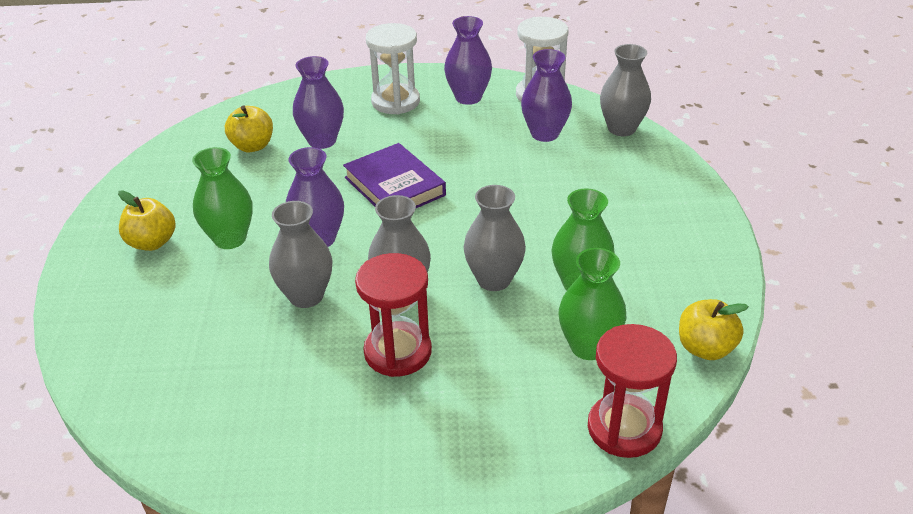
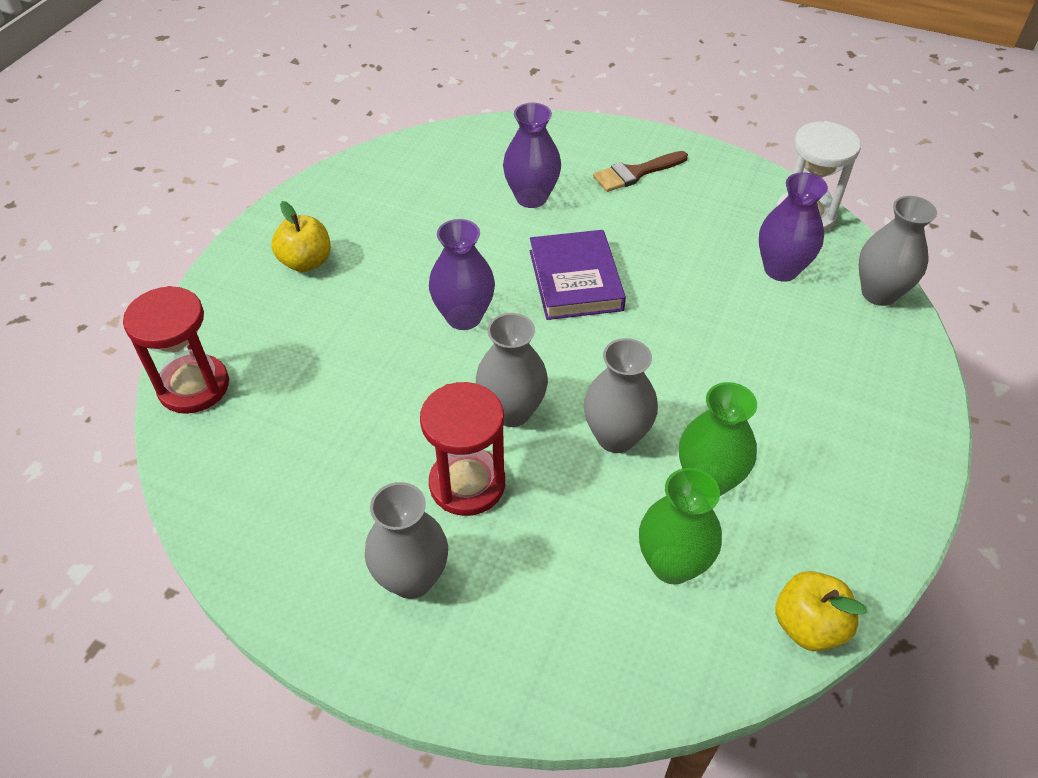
camera: 25 degrees right, 10 degrees up
(230, 239) = (379, 284): green vase -> none
(252, 146) = (459, 181): yellow apple -> none
(306, 296) = (414, 380): grey vase -> grey vase (411, 578)
(395, 101) = (635, 173): white hourglass -> brown brush
(468, 97) = (719, 193): purple vase -> none
(624, 428) = (652, 685): red hourglass -> red hourglass (194, 386)

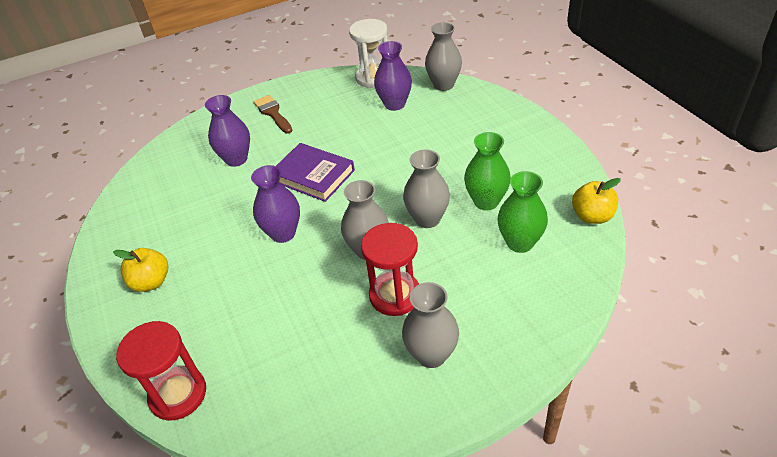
camera: 45 degrees left, 5 degrees down
(635, 173) = (273, 113): brown brush -> brown brush turned 135 degrees clockwise

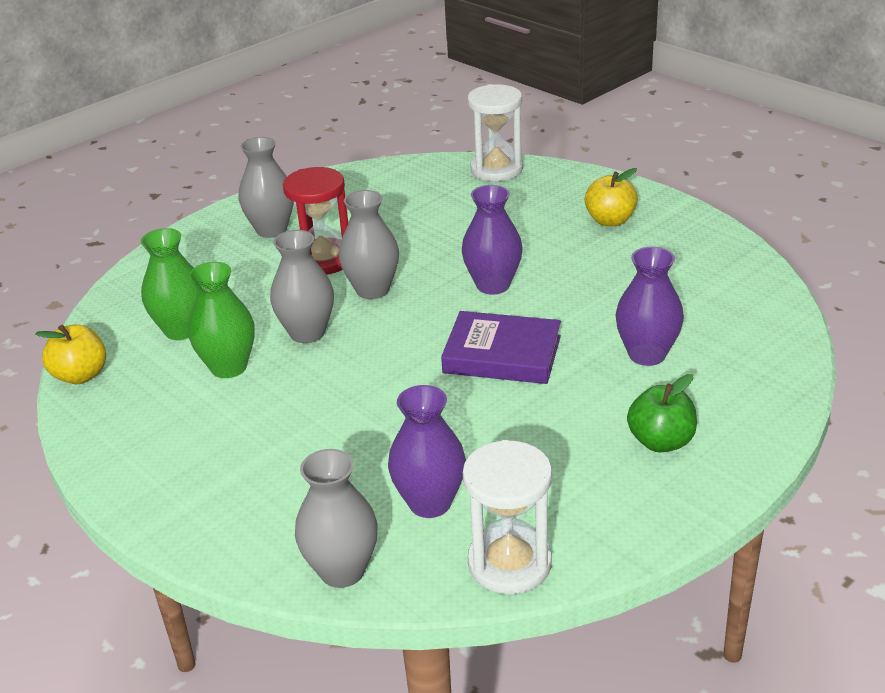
camera: 160 degrees right, 10 degrees down
(178, 394) = (496, 169): red hourglass -> white hourglass
(273, 113) = (661, 441): brown brush -> green apple

